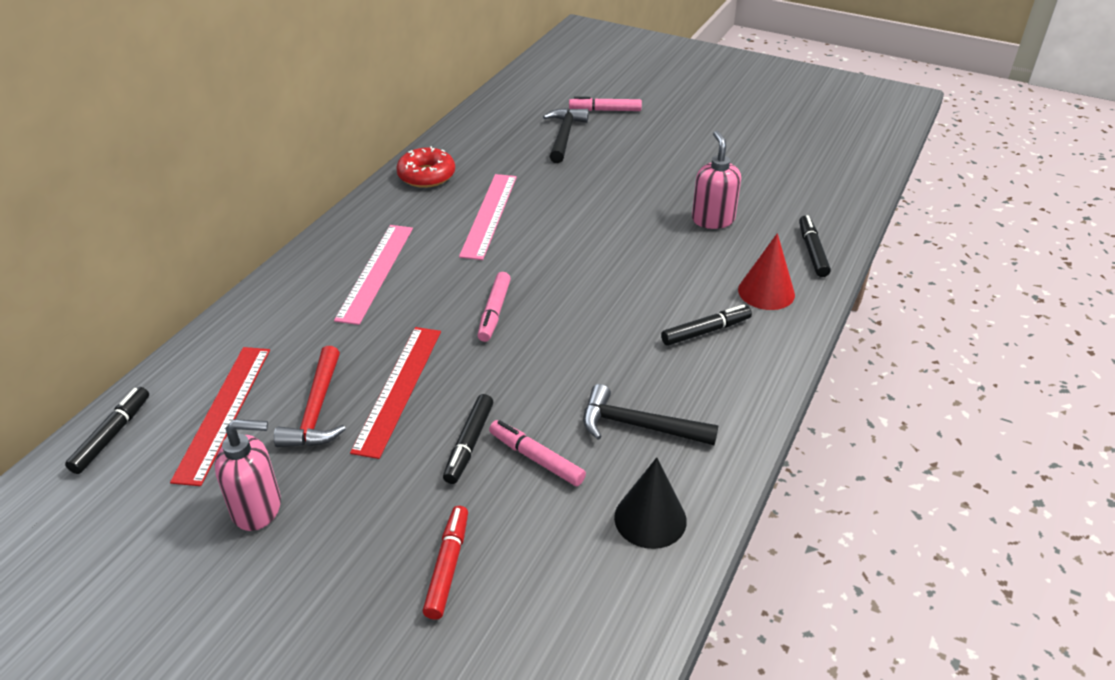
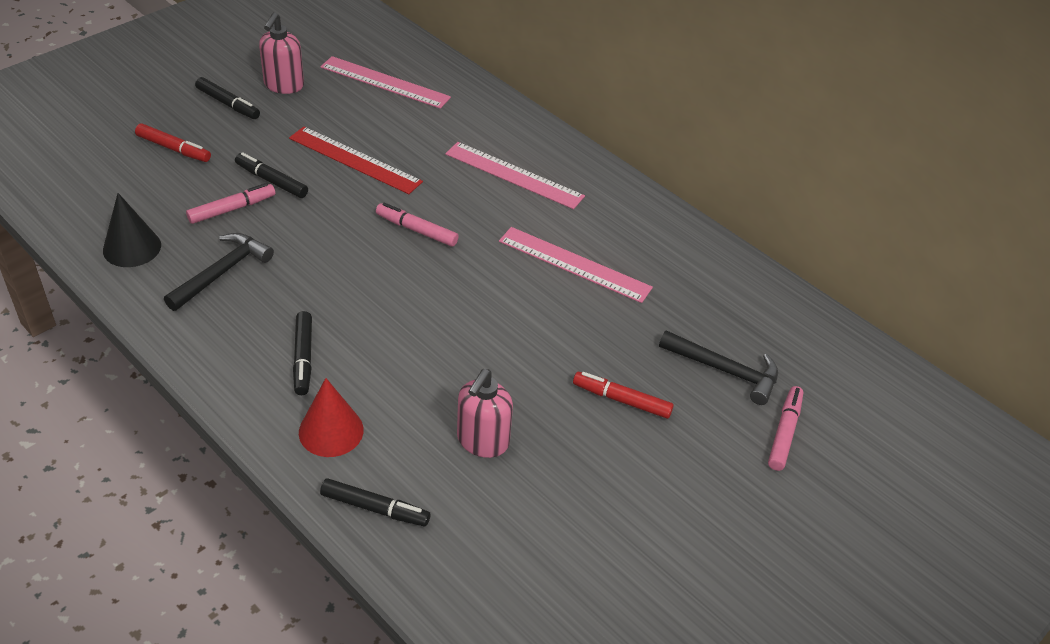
camera: 105 degrees right, 5 degrees up
(112, 435) = (393, 40): black marker -> black marker (228, 104)
(223, 412) = (385, 82): red ruler -> pink ruler
(317, 410) = (358, 120): red hammer -> none
(426, 175) = (670, 238): red donut -> none
(625, 170) = (621, 400): none -> red marker
(713, 220) = (482, 441): pink soap dispenser -> pink soap dispenser turned 105 degrees clockwise

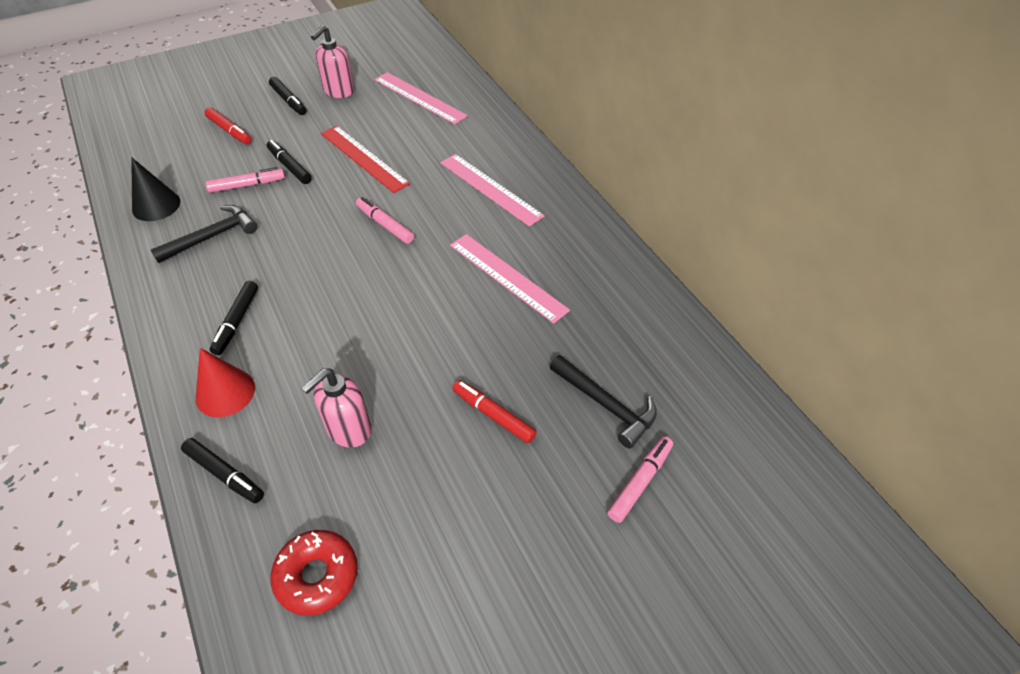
camera: 20 degrees right, 5 degrees up
(519, 577) = (317, 576): none -> red donut

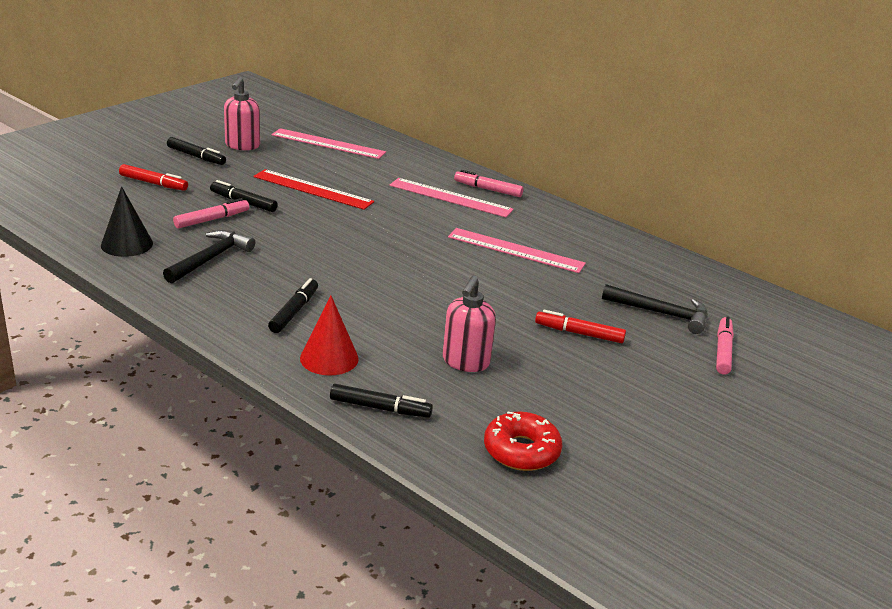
camera: 25 degrees left, 20 degrees down
(236, 322) = (294, 311): black marker -> black marker turned 150 degrees counterclockwise
(385, 225) = (376, 231): pink marker -> pink marker (488, 189)

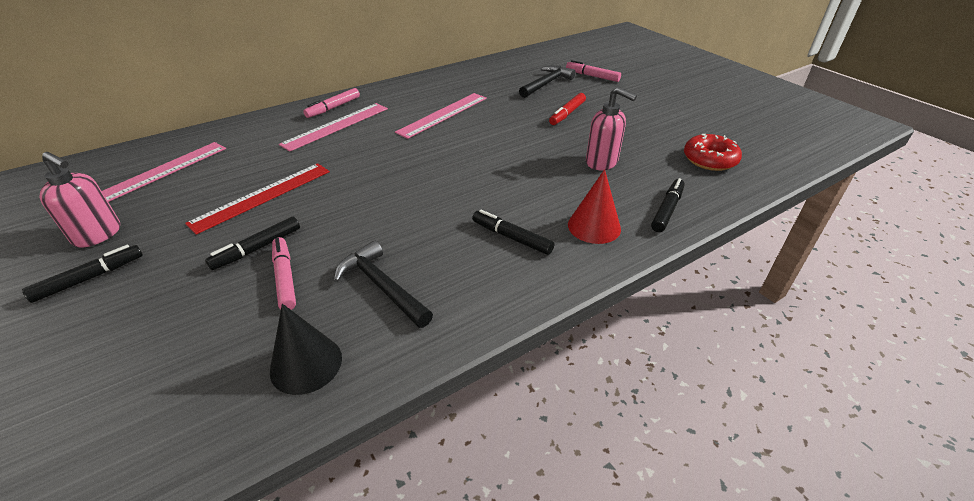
camera: 70 degrees left, 10 degrees up
(153, 183) = (137, 327): red marker -> none

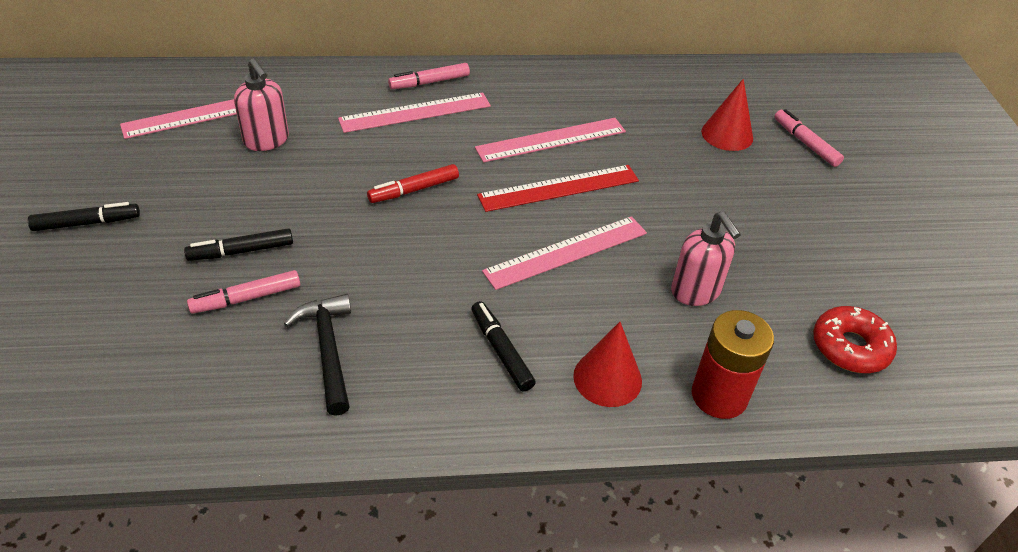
camera: 25 degrees right, 5 degrees up
(98, 235) = (115, 174): pink soap dispenser -> pink soap dispenser (267, 140)
(262, 196) = (282, 185): red ruler -> red ruler (559, 188)
(285, 278) = (246, 298): pink marker -> pink marker turned 120 degrees counterclockwise
(306, 364) = (211, 402): black cone -> none
(505, 168) = (566, 252): none -> pink ruler
(546, 84) = (727, 134): black hammer -> red cone
(567, 114) = (714, 196): red marker -> red marker (414, 190)
(667, 210) = (719, 396): black marker -> red battery

